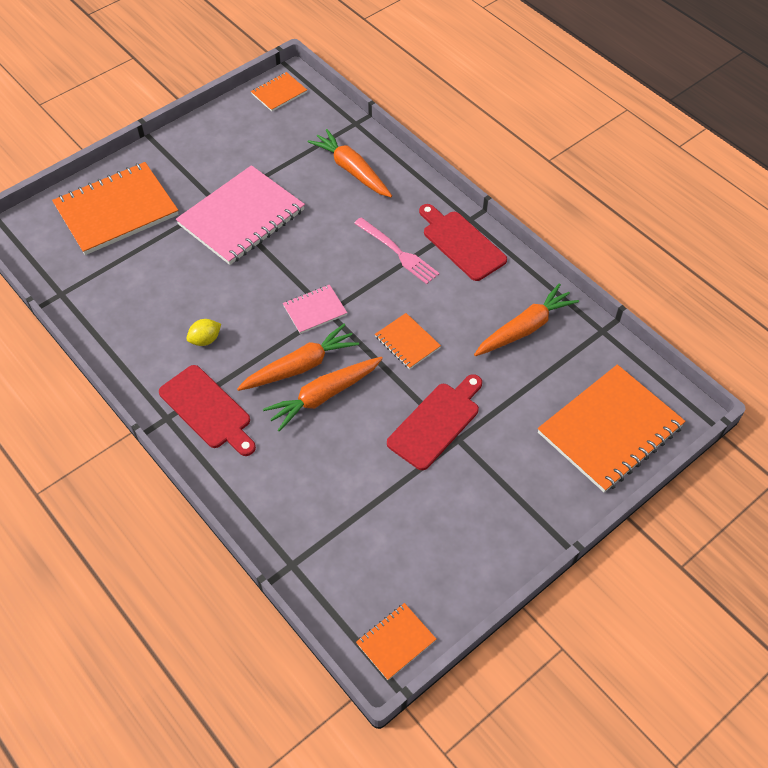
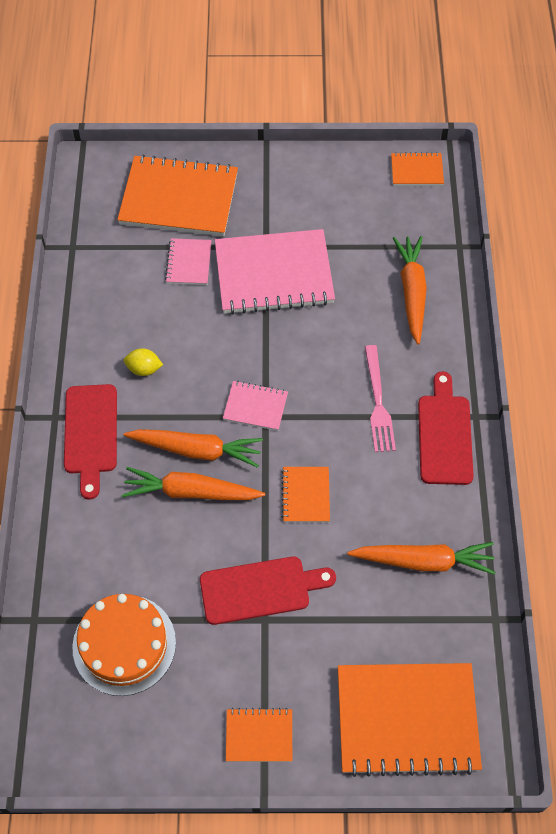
camera: 40 degrees right, 5 degrees up
(168, 248) = (188, 263): none -> pink notebook
(376, 529) = (124, 644): none -> orange cake
(396, 642) = (50, 753): orange notebook -> orange notebook (259, 735)

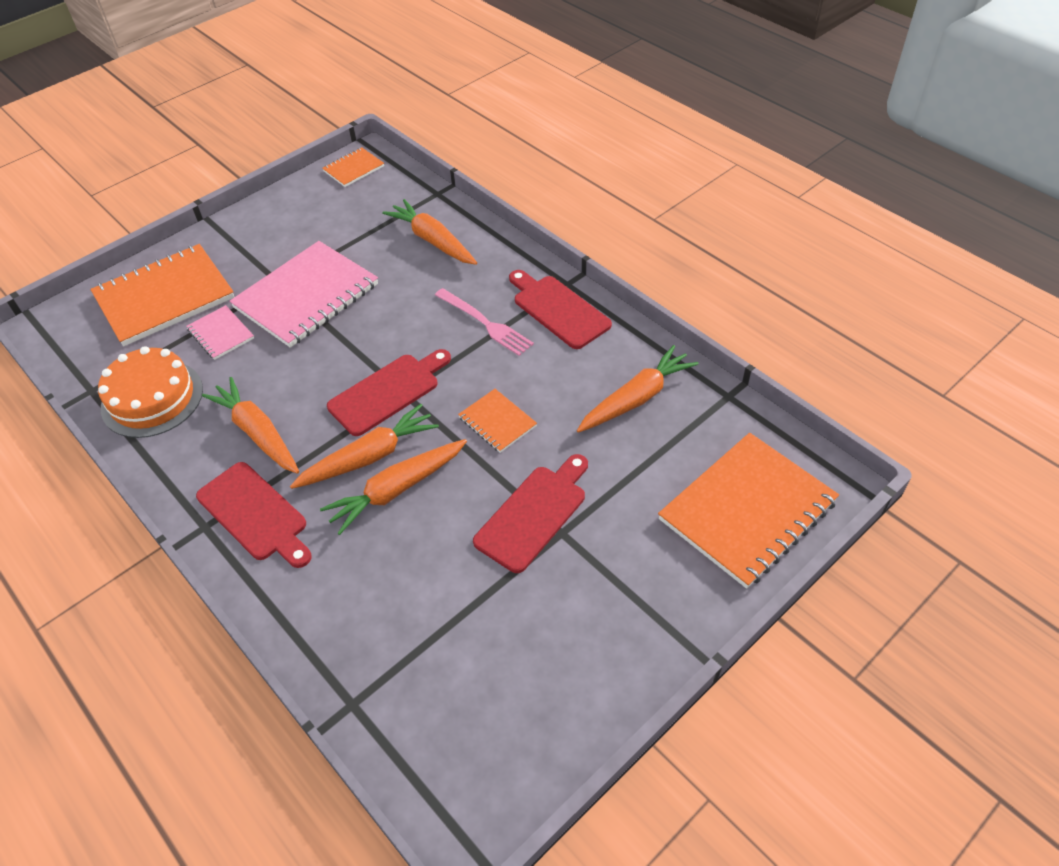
camera: 40 degrees left, 10 degrees down
(124, 644) = (461, 651): orange cake -> orange cake (152, 398)
(144, 369) = (257, 432): yellow lemon -> orange carrot
(255, 406) = (388, 392): pink notebook -> red cutting board
(259, 735) = (653, 620): orange notebook -> none

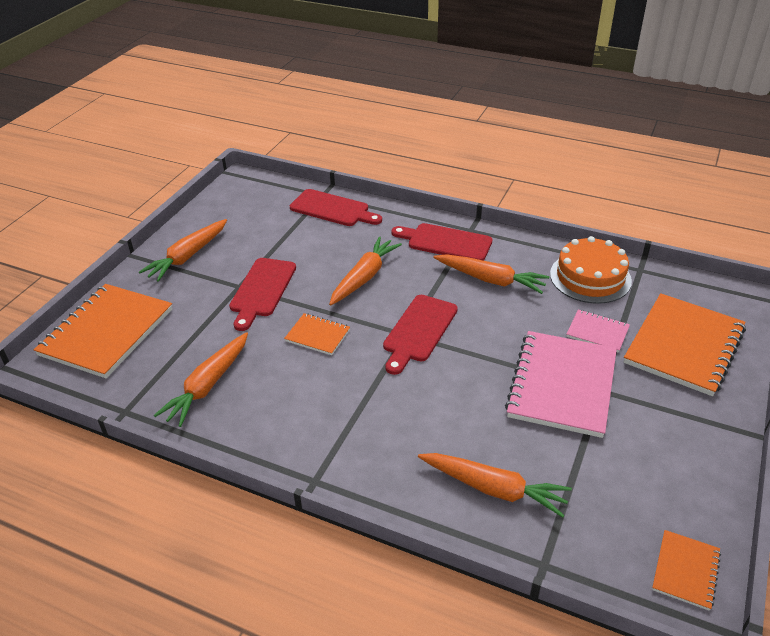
camera: 155 degrees right, 10 degrees down
(369, 456) = (398, 289): orange carrot -> orange carrot (187, 256)
(485, 323) = (375, 411): pink fork -> none
(558, 309) = (311, 447): red cutting board -> red cutting board (332, 209)

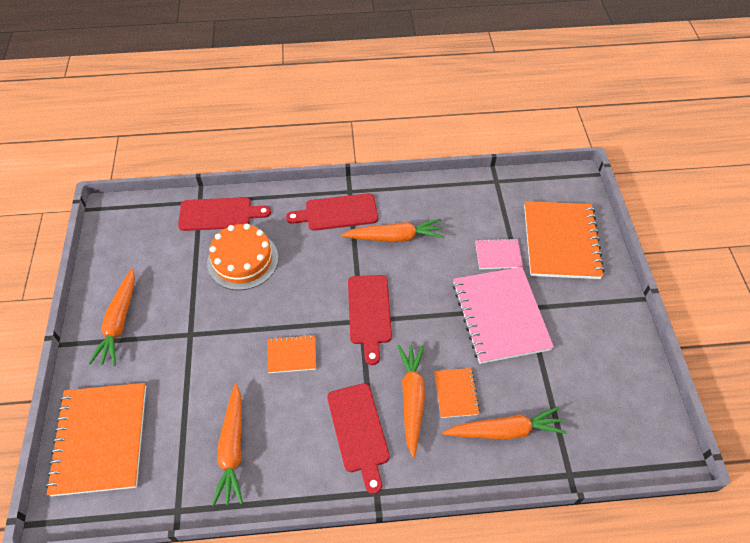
camera: 30 degrees left, 15 degrees up
(262, 290) = (213, 329): red cutting board -> red cutting board (359, 431)
(364, 277) = (293, 277): orange carrot -> orange carrot (412, 398)
(590, 277) = (465, 203): orange cake -> orange cake (243, 260)
(686, 571) = (653, 431): orange notebook -> orange notebook (456, 393)

